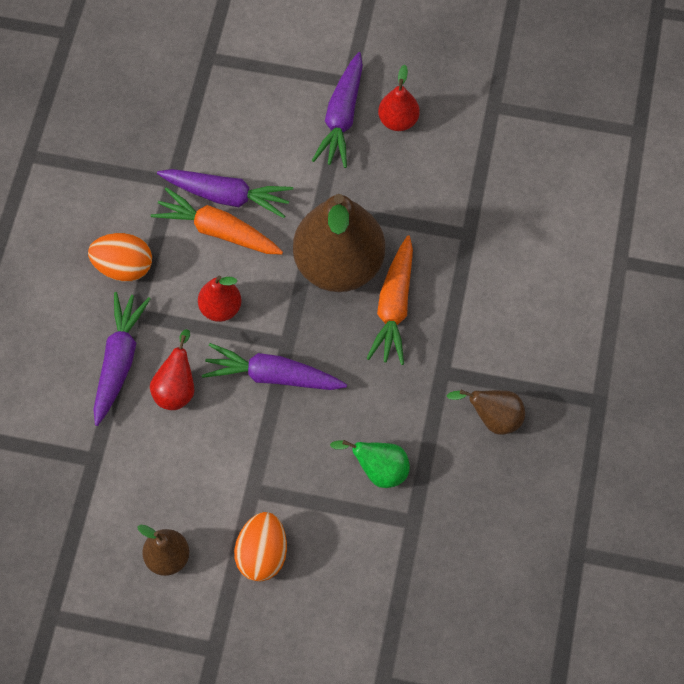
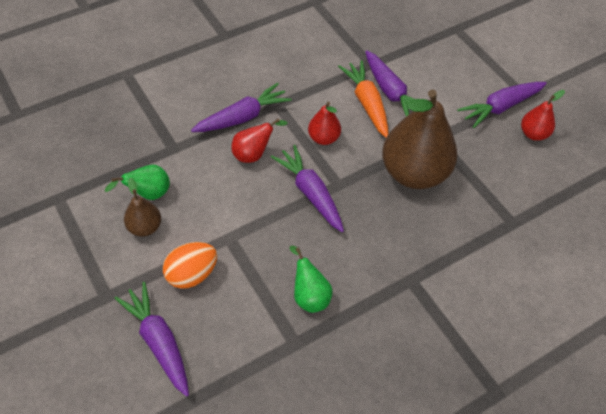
camera: 45 degrees right, 10 degrees down
(124, 267) = (298, 80): orange egg -> none
(130, 525) = (148, 194): none -> green pear
(306, 636) = (159, 341): none -> purple carrot
(394, 307) = (421, 220): orange carrot -> none
(493, 418) = (413, 335): brown pear -> none

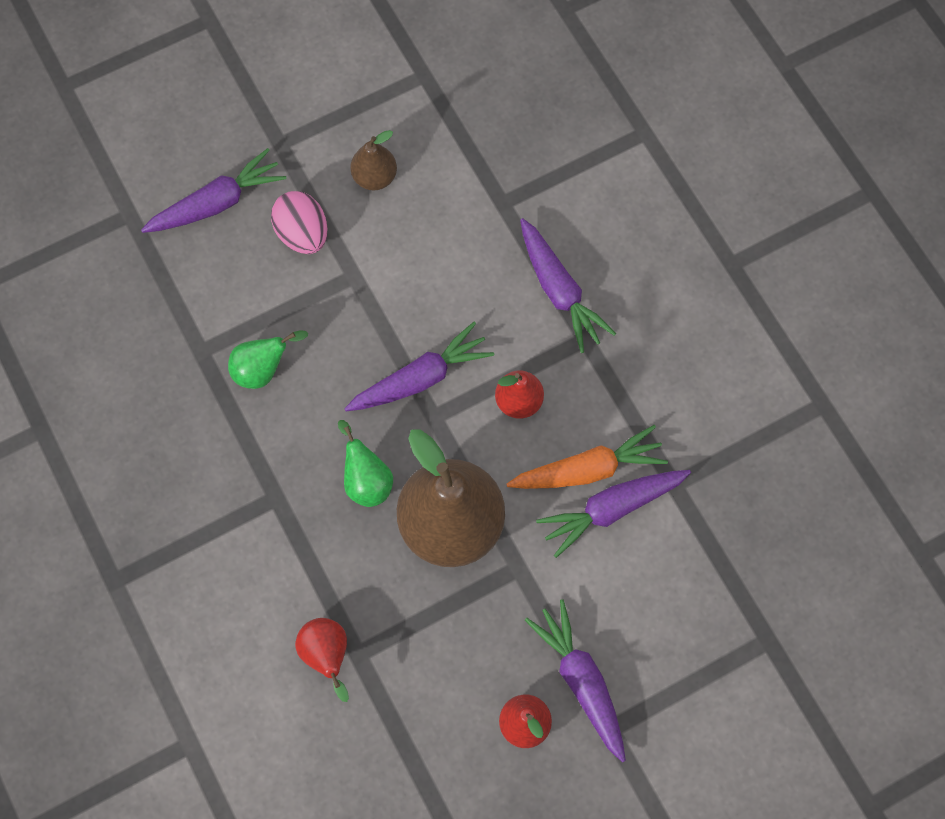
camera: 95 degrees right, 15 degrees up
(148, 194) = (426, 177): green pear -> green pear (366, 480)
(192, 274) = (303, 234): orange egg -> pink egg
(254, 154) = (490, 305): red pear -> red pear (327, 655)

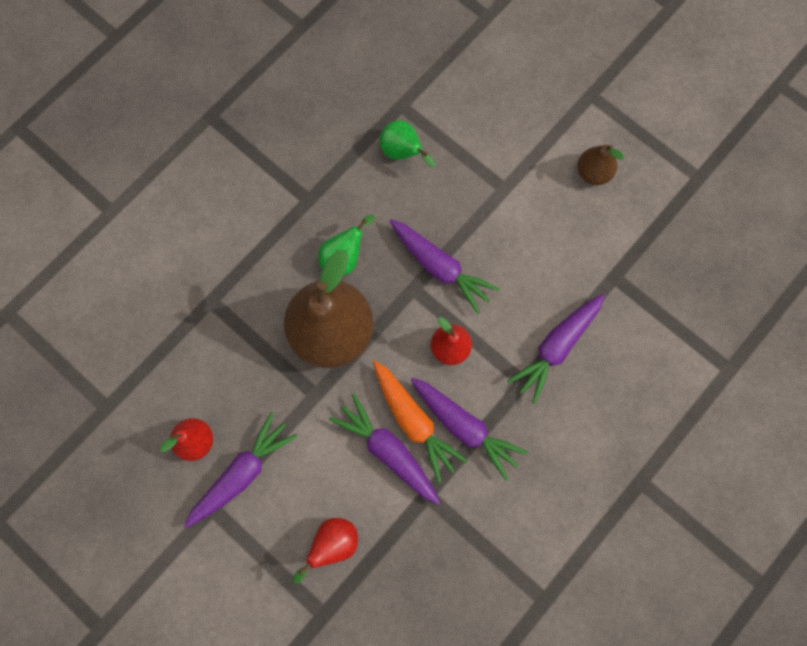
camera: 70 degrees right, 5 degrees up
(217, 203) = (522, 70): purple carrot -> purple carrot (464, 427)
(303, 234) = (523, 139): pink egg -> none
(327, 655) = (202, 279): red pear -> red pear (333, 544)

